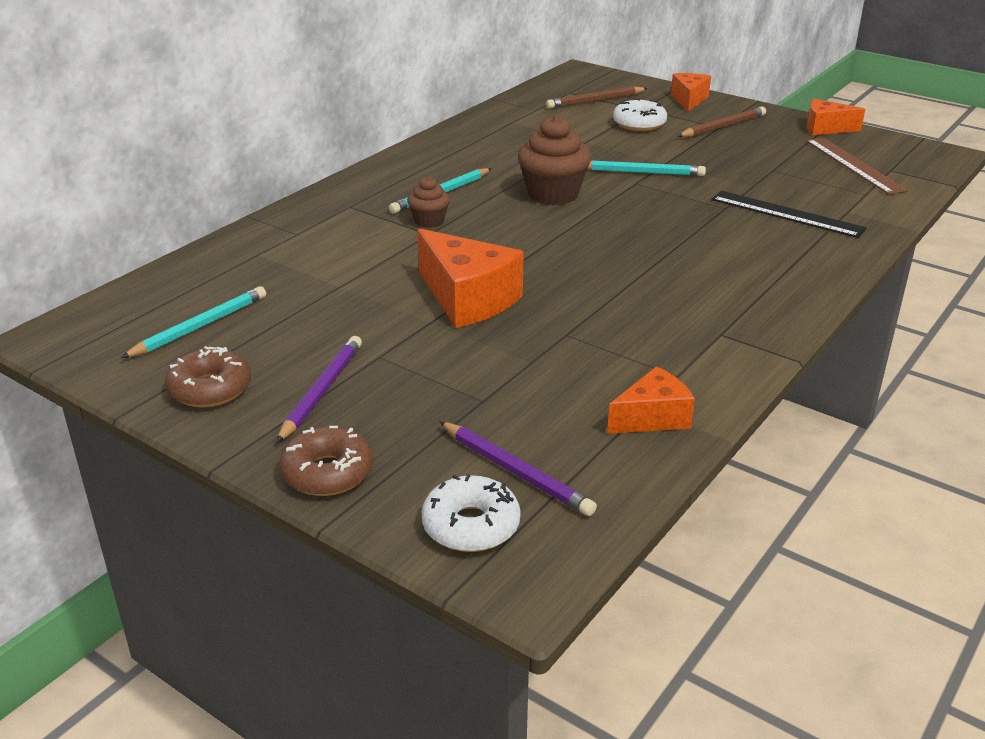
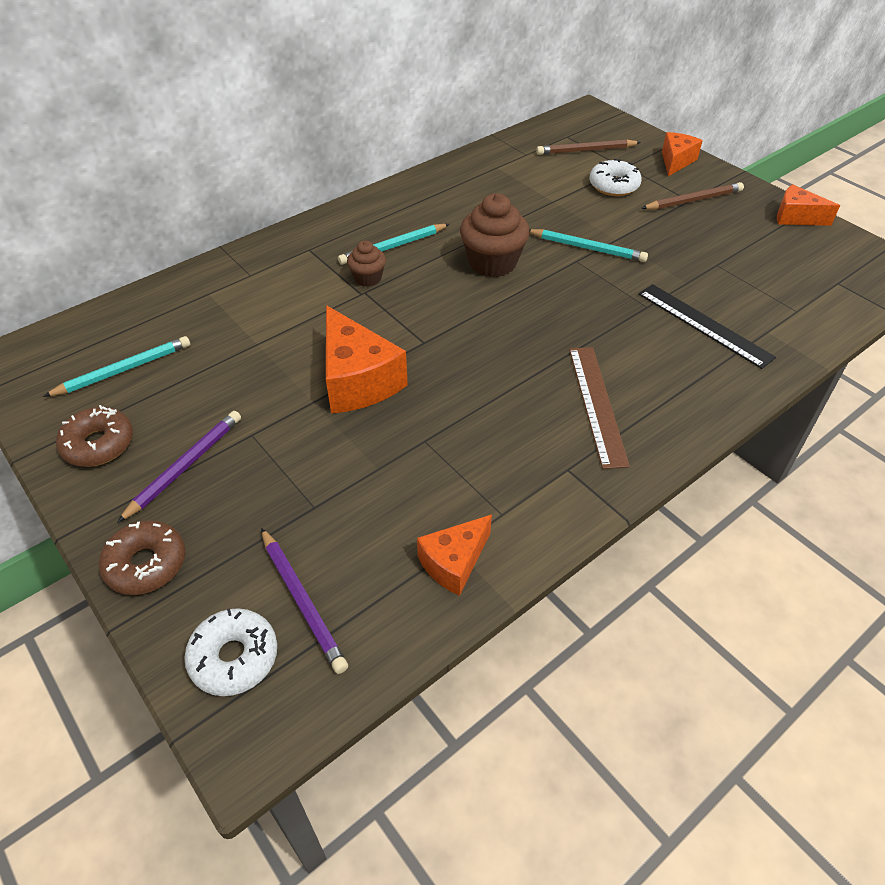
camera: 15 degrees right, 15 degrees up
(652, 418) = (454, 563): orange cheese -> orange cheese turned 150 degrees clockwise
(854, 165) = (802, 271): brown ruler -> brown ruler (597, 404)

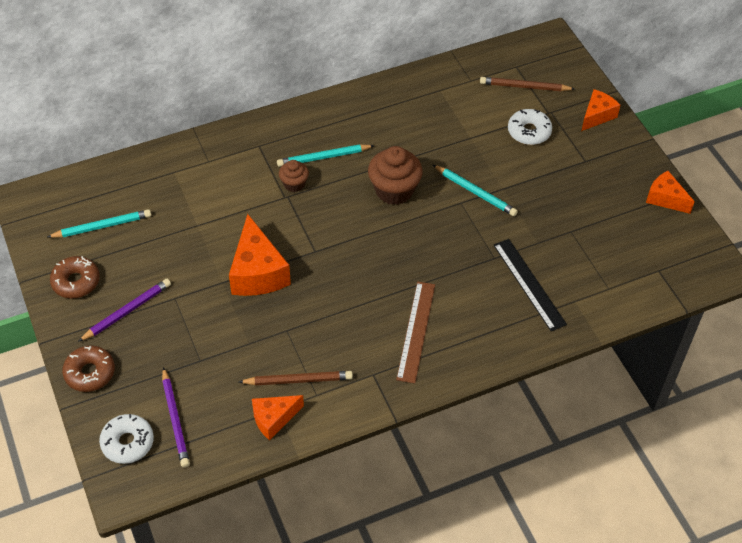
camera: 15 degrees right, 5 degrees up
(694, 200) = (589, 162): brown pencil -> brown pencil (298, 380)

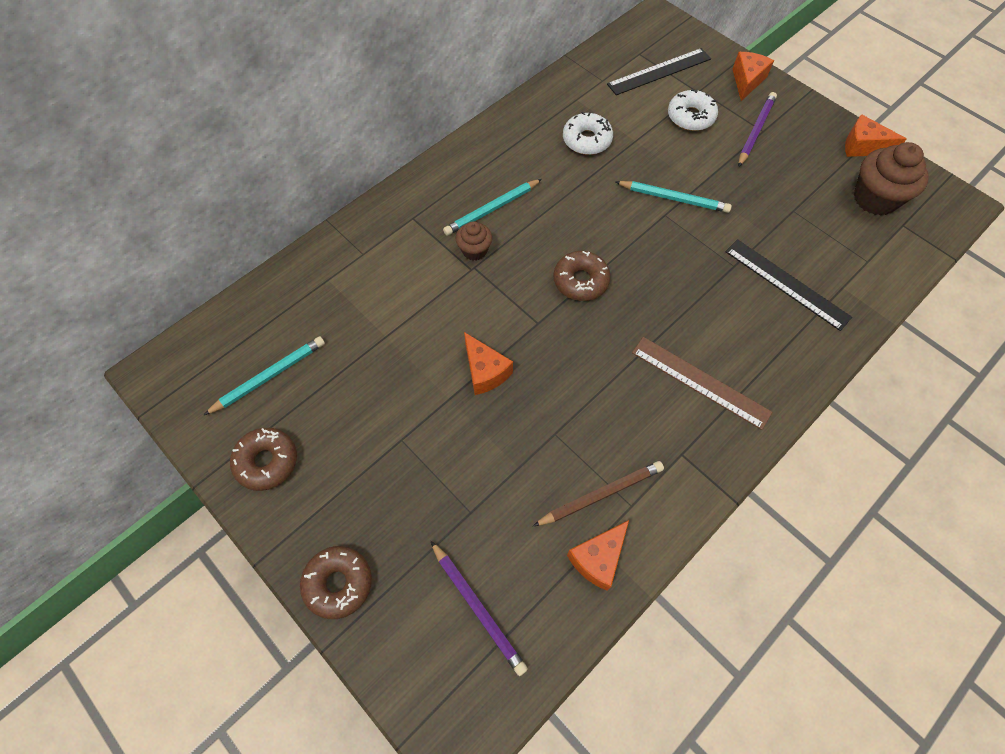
camera: 20 degrees left, 10 degrees up
(127, 311) = (350, 479): purple pencil -> purple pencil (756, 131)
(127, 442) = (432, 667): white donut -> white donut (587, 140)
(257, 272) = (485, 371): orange cheese -> orange cheese, size x0.61
(364, 231) = (580, 281): none -> brown donut
(394, 190) = (588, 223): brown cupcake -> brown cupcake (875, 198)
(416, 331) = (700, 382): brown ruler -> brown ruler turned 45 degrees counterclockwise
(524, 86) = (659, 71): brown pencil -> black ruler

